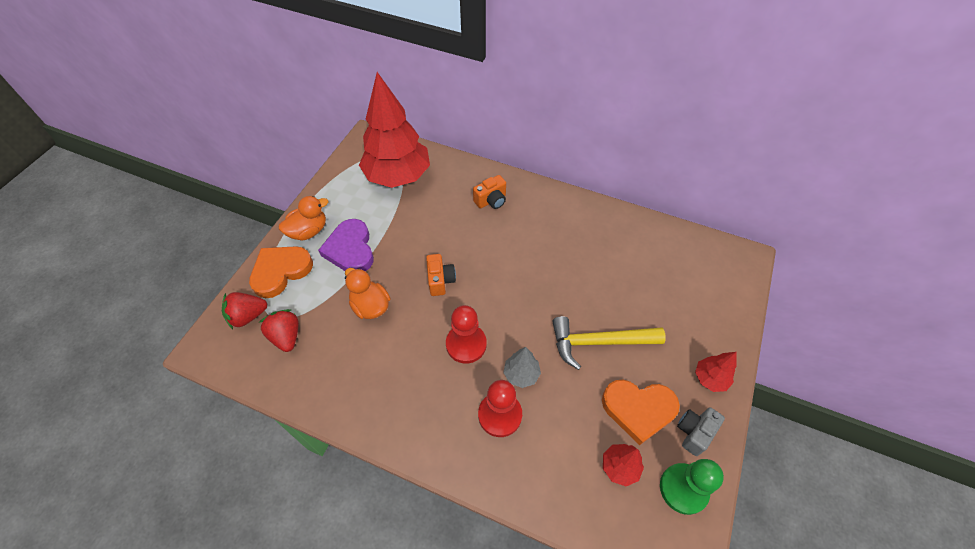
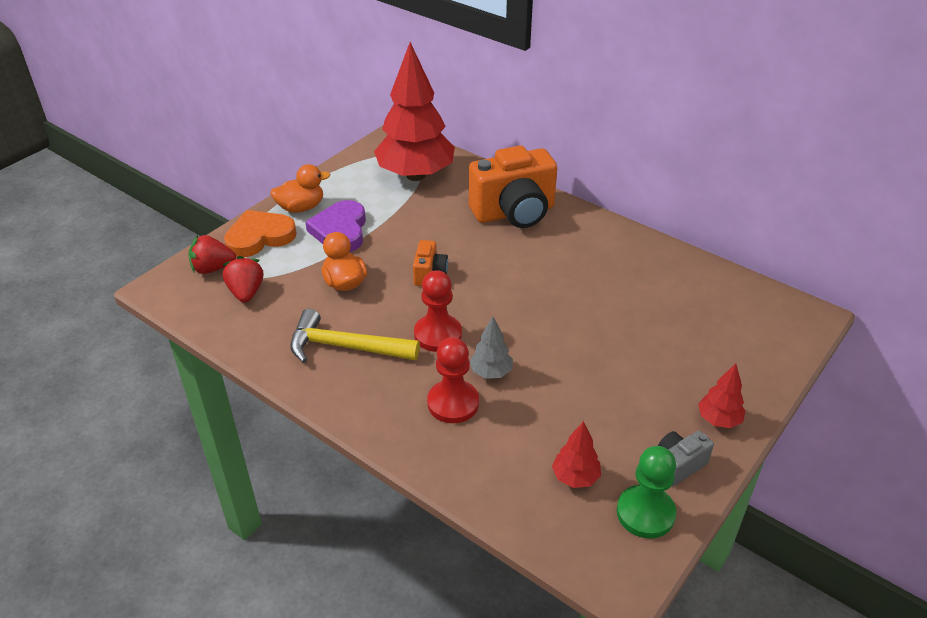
camera: 15 degrees right, 15 degrees down
(491, 201) = (514, 213): orange camera -> orange camera, size x2.15
(599, 342) = (594, 361): yellow hammer -> yellow hammer (346, 347)
(638, 409) = (618, 430): orange heart -> none

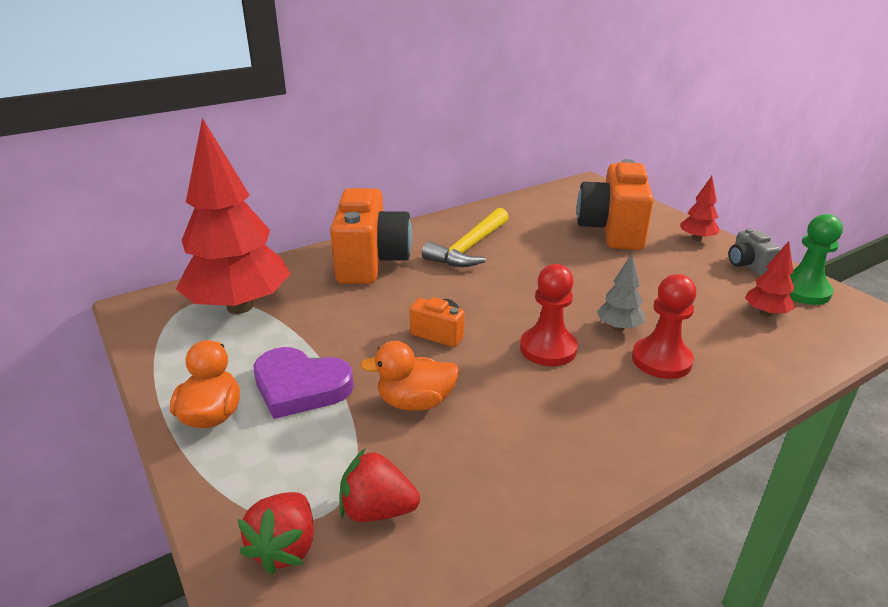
camera: 70 degrees left, 10 degrees down
(259, 237) = (246, 473): orange heart -> none
(346, 347) = (545, 423): yellow hammer -> yellow hammer (469, 248)
(687, 349) = (612, 231): none -> orange camera

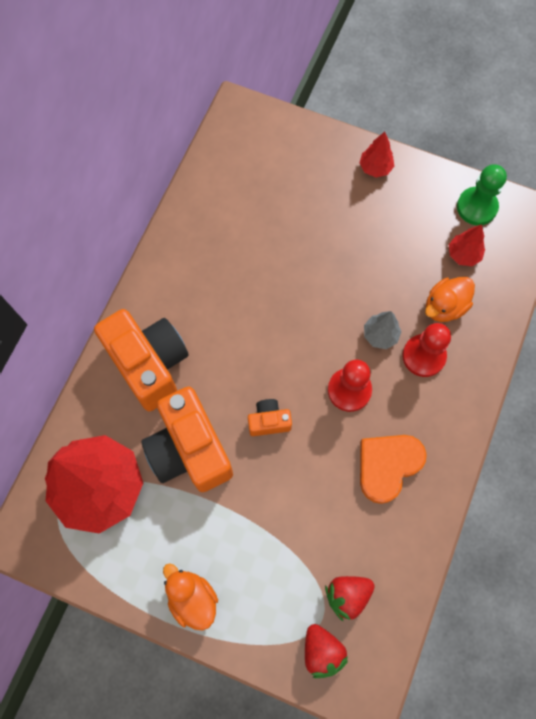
camera: 35 degrees left, 40 degrees up
(300, 386) = (223, 536): purple heart -> none
(415, 402) = (304, 500): orange duck -> orange duck (444, 306)
(469, 248) = (211, 293): yellow hammer -> none
(542, 422) = (387, 466): none -> orange heart
(612, 231) = (305, 193): orange camera -> orange camera (189, 450)
(747, 265) = (427, 190): grey camera -> none

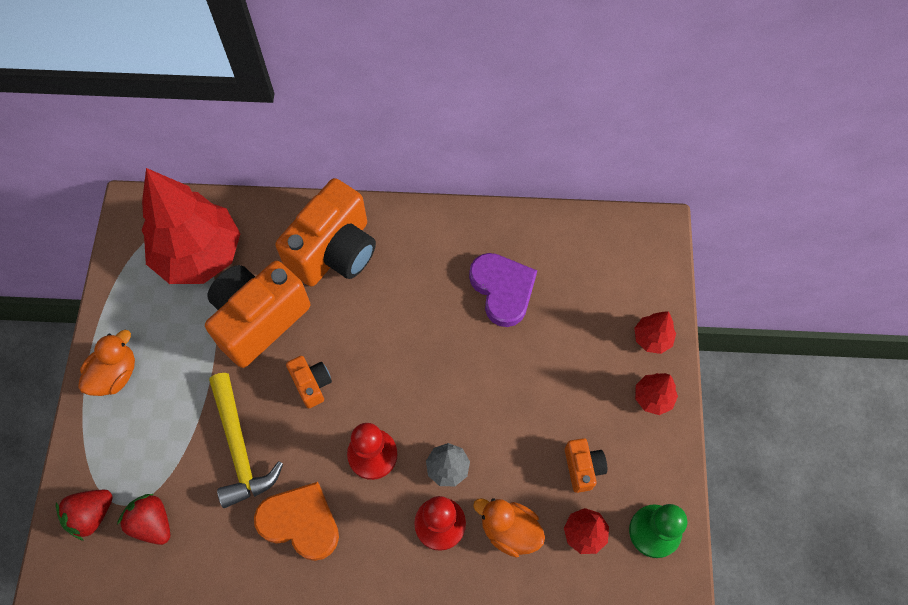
camera: 70 degrees right, 5 degrees down
(243, 241) = (502, 290): none -> purple heart
(305, 500) = (239, 447): none -> yellow hammer
(327, 150) = (652, 338): none -> red tree
(413, 237) = (583, 468): none -> orange camera

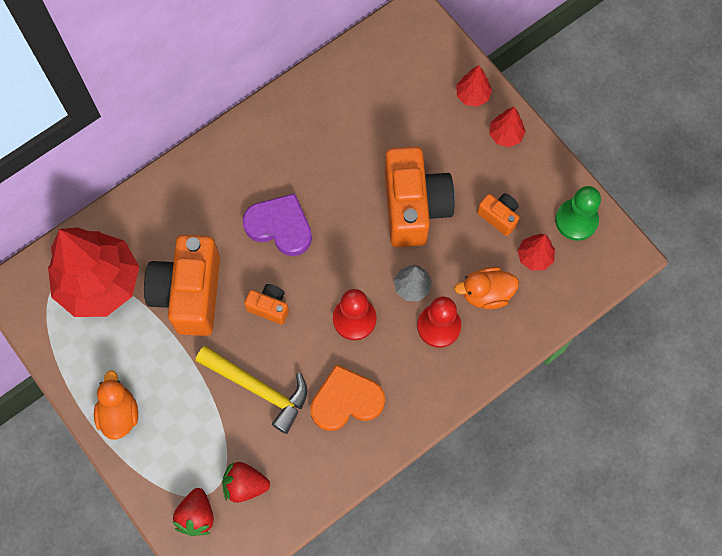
camera: 40 degrees left, 5 degrees up
(334, 251) = (199, 203): orange camera -> orange camera (414, 207)
(502, 290) = (344, 139): purple heart -> purple heart (280, 226)

